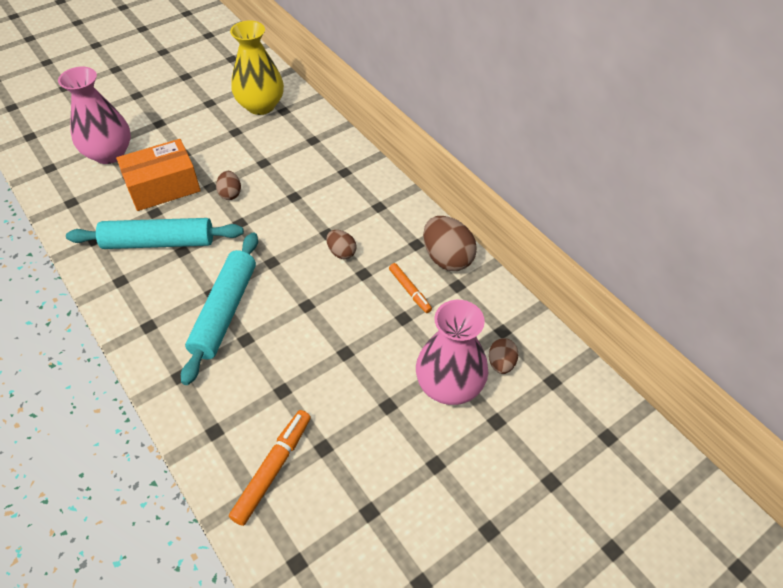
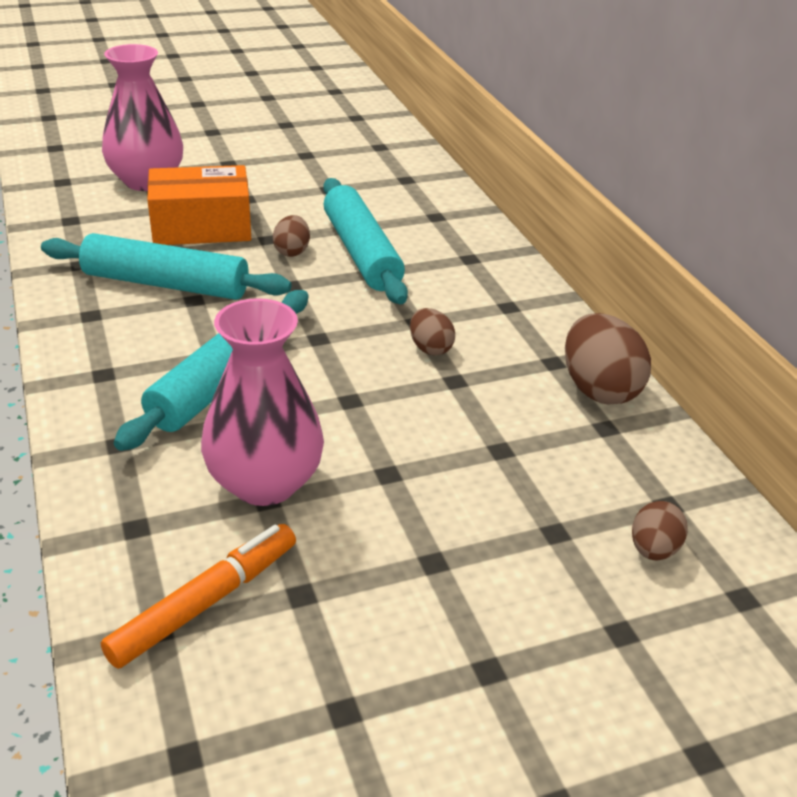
camera: 15 degrees right, 15 degrees down
(261, 106) = (376, 169): yellow vase -> none
(275, 184) = (361, 253): none -> turquoise rolling pin
(410, 290) = (523, 417): orange marker -> none
(449, 385) = (550, 559): pink vase -> pink vase (265, 483)

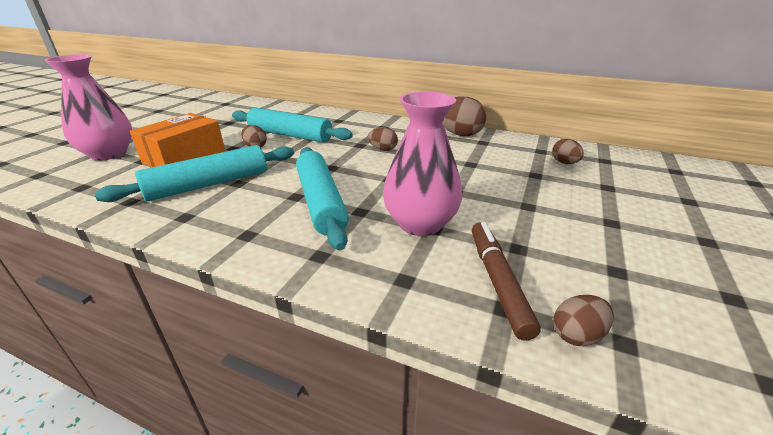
camera: 45 degrees left, 5 degrees down
(162, 707) = (577, 335): none -> brown egg
(205, 602) = (497, 281): orange marker -> brown marker

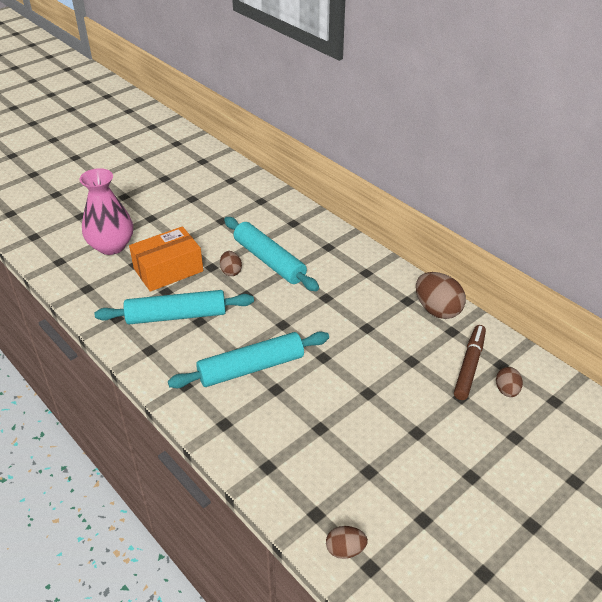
camera: 25 degrees right, 10 degrees up
(320, 202) = (251, 368): turquoise rolling pin -> turquoise rolling pin turned 60 degrees clockwise
(383, 149) = (343, 312): brown egg -> none
(420, 223) = (313, 419): pink vase -> none
(497, 281) = (328, 492): brown marker -> brown marker (469, 366)

